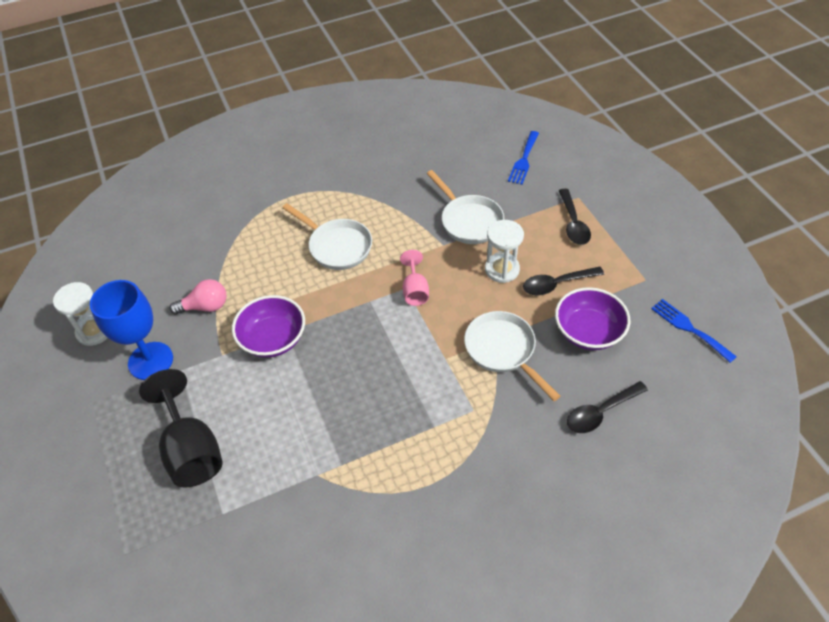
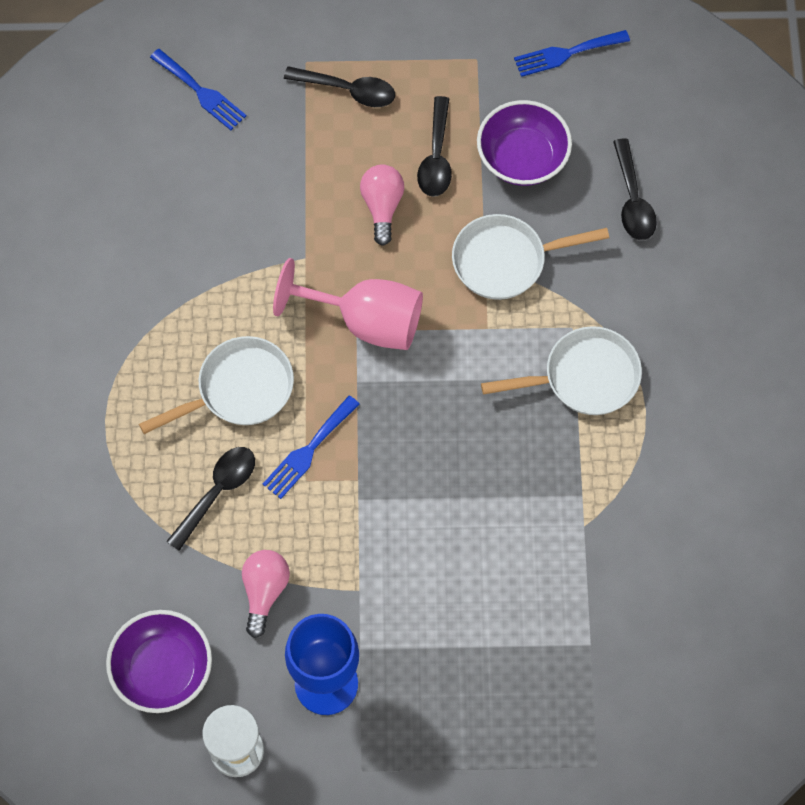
camera: 70 degrees left, 15 degrees up
(191, 450) = (489, 661): black goblet -> none
(264, 260) = (217, 492): none -> black spoon
(273, 339) = (363, 519): purple bowl -> purple bowl (163, 670)
(310, 294) = (308, 450): none -> blue fork
(415, 290) = (366, 321): pink goblet -> pink goblet, size x1.80
(469, 221) = (279, 209): white pan -> white pan (584, 377)
(502, 269) = (382, 207): white hourglass -> pink light bulb

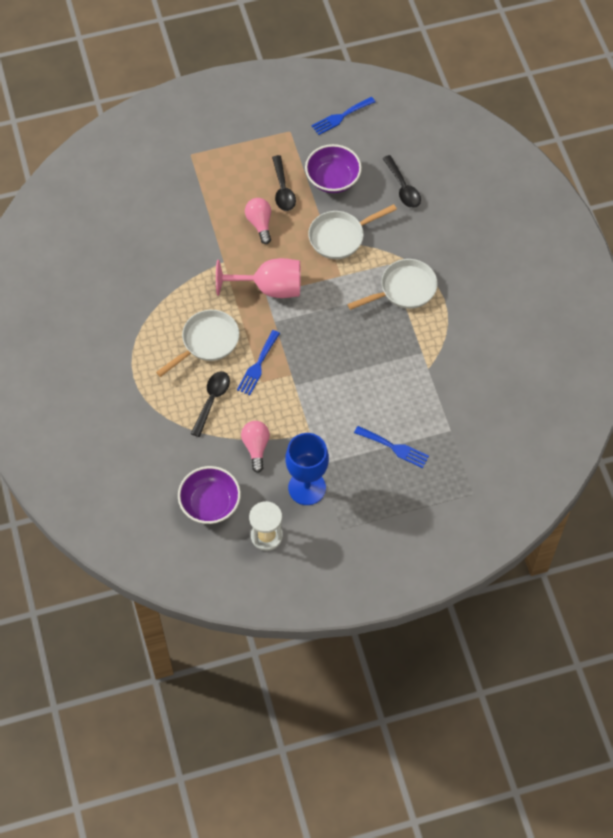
camera: 15 degrees left, 5 degrees down
(201, 92) = (133, 184): blue fork -> blue fork (394, 447)
(348, 90) = (220, 164): black spoon -> none

